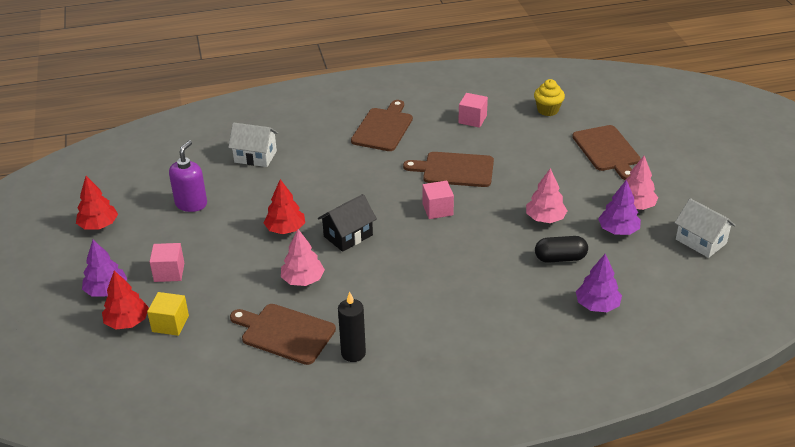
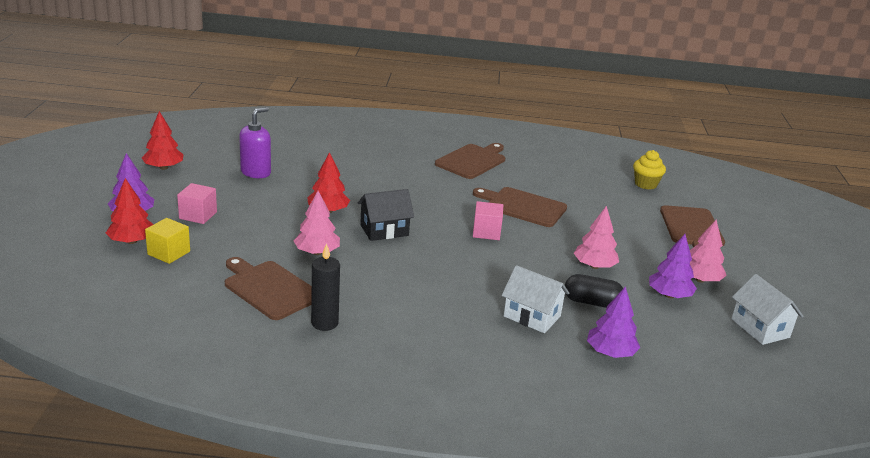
camera: 15 degrees right, 10 degrees down
(255, 157) = (338, 153): white house -> white house (532, 316)
(472, 119) = (564, 174): pink cube -> none

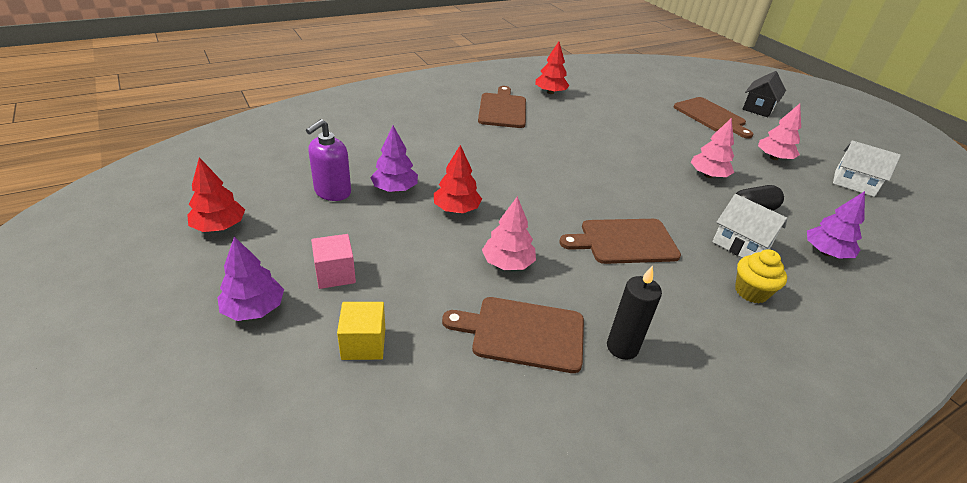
camera: 35 degrees left, 10 degrees up
(132, 241) = (299, 350): red tree -> red tree (550, 92)
(256, 172) = (332, 192): purple soap dispenser -> purple soap dispenser turned 150 degrees counterclockwise
(384, 230) = (529, 209): black house -> black house (758, 108)
(486, 232) = (603, 176): pink cube -> none
(523, 206) = (593, 139): brown cutting board -> brown cutting board (624, 241)
(532, 316) = (740, 245): white house -> white house turned 45 degrees clockwise
(645, 184) = (637, 89): yellow cupcake -> yellow cupcake (751, 292)
(669, 295) = (779, 180): purple tree -> purple tree (395, 189)

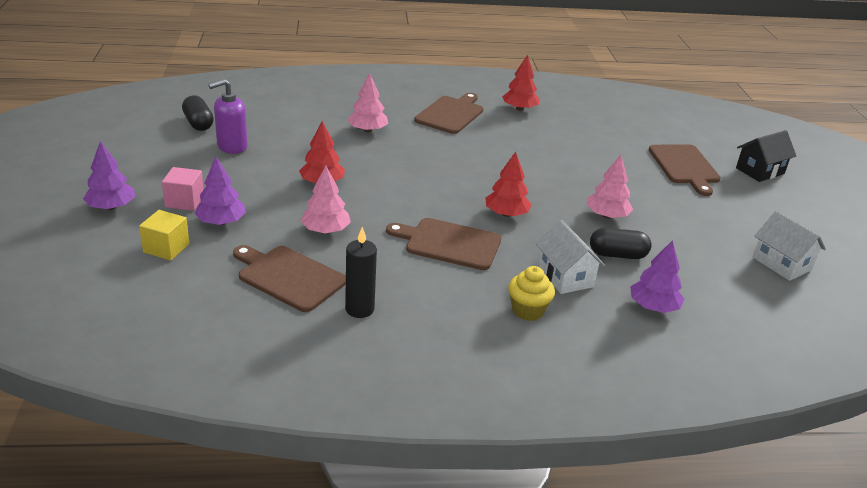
camera: 25 degrees right, 5 degrees down
(219, 226) = (129, 150): red tree -> red tree (506, 214)
(274, 174) = (198, 123): none -> black capsule
(395, 189) = (284, 156): purple tree -> purple tree (221, 222)
(773, 158) = (710, 219): pink tree -> pink tree (367, 130)

